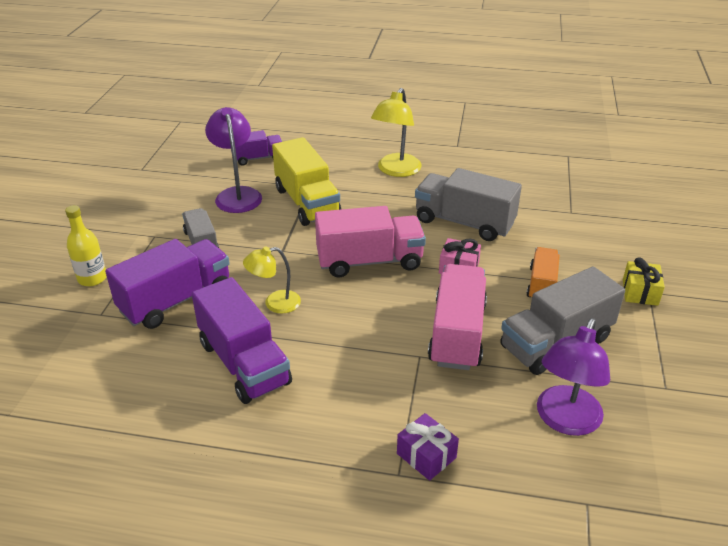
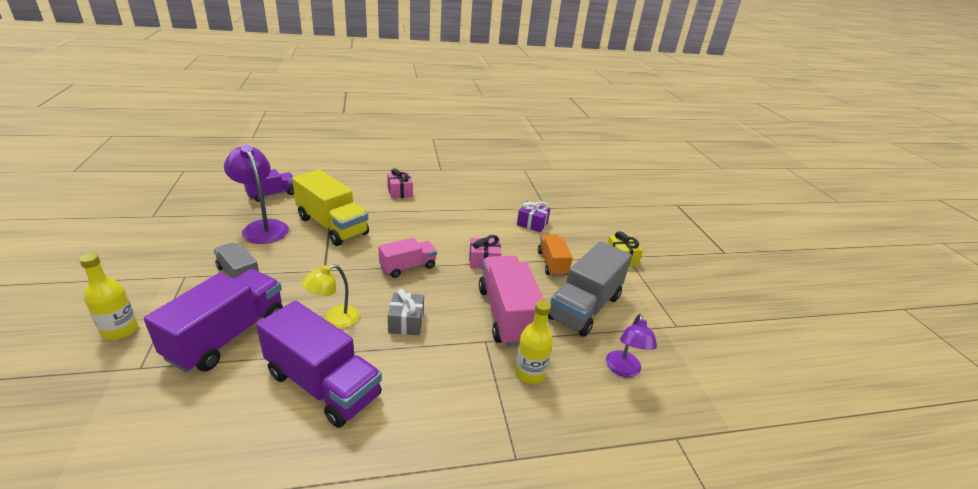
camera: 25 degrees left, 5 degrees down
(344, 320) = (406, 322): none -> grey gift
(369, 261) = (408, 267): pink truck -> pink truck, size x0.59
(396, 170) = (400, 192): yellow lamp -> pink gift
(426, 456) = (532, 432): purple gift -> purple gift (532, 224)
(452, 399) = (530, 373): none -> yellow bottle
(464, 222) = (472, 225): grey truck -> none
(565, 421) = (624, 370): purple lamp -> purple lamp, size x0.64

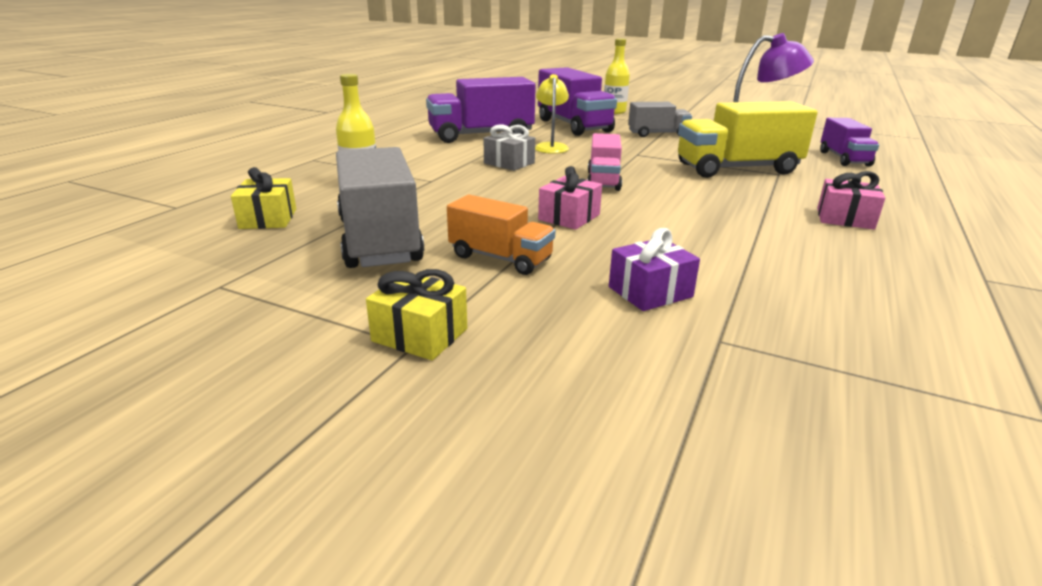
camera: 130 degrees right, 5 degrees down
(507, 315) = (447, 198): pink truck -> none
(624, 370) = (268, 219): purple lamp -> yellow gift

